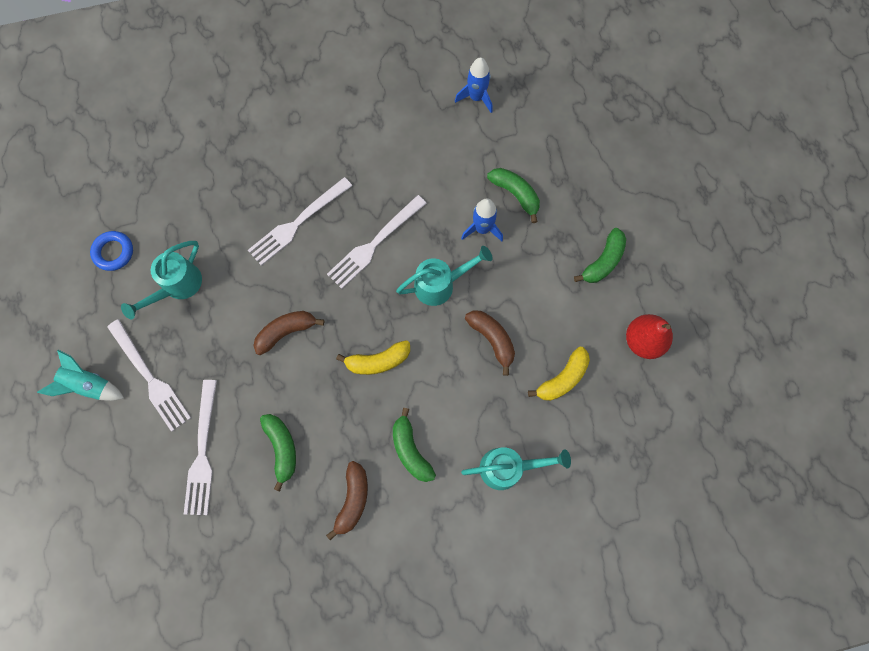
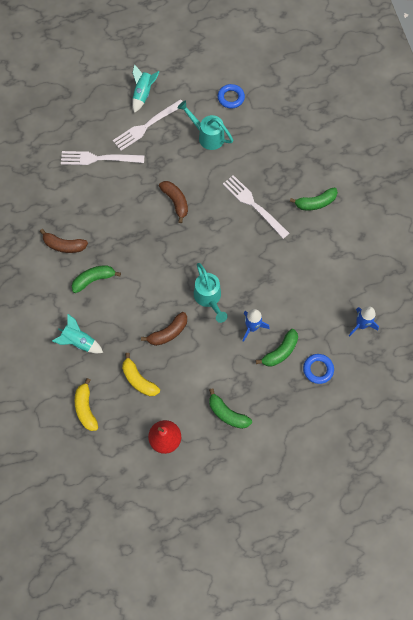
camera: 90 degrees right, 5 degrees down
(282, 448) = (99, 203): green banana -> green banana (315, 203)
(374, 244) = (238, 254): white fork -> none
(378, 361) = (154, 258): yellow banana -> yellow banana (86, 408)
(509, 467) = (79, 341): turquoise watering can -> turquoise rocket
(538, 150) = (318, 369): none -> blue ring

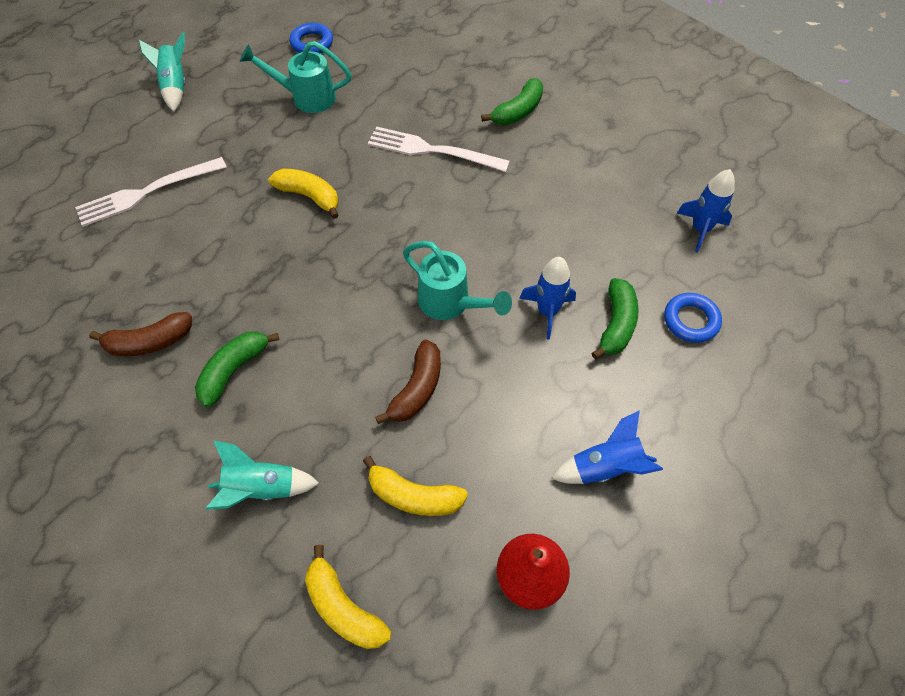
camera: 30 degrees left, 10 degrees down
(146, 126) = (203, 122): white fork -> none
(175, 202) = (309, 196): brown banana -> yellow banana
(227, 413) = (605, 467): green banana -> blue rocket

